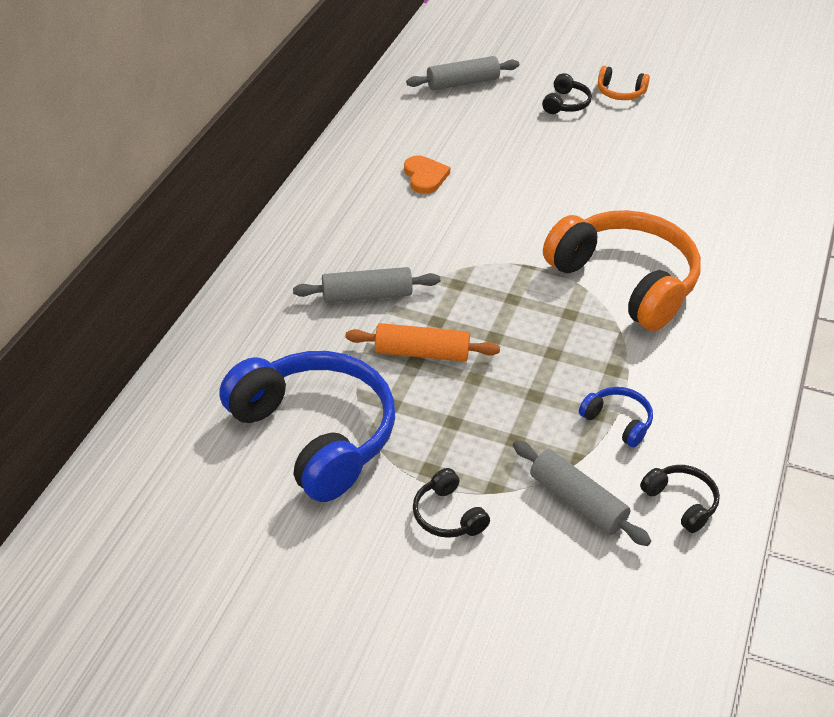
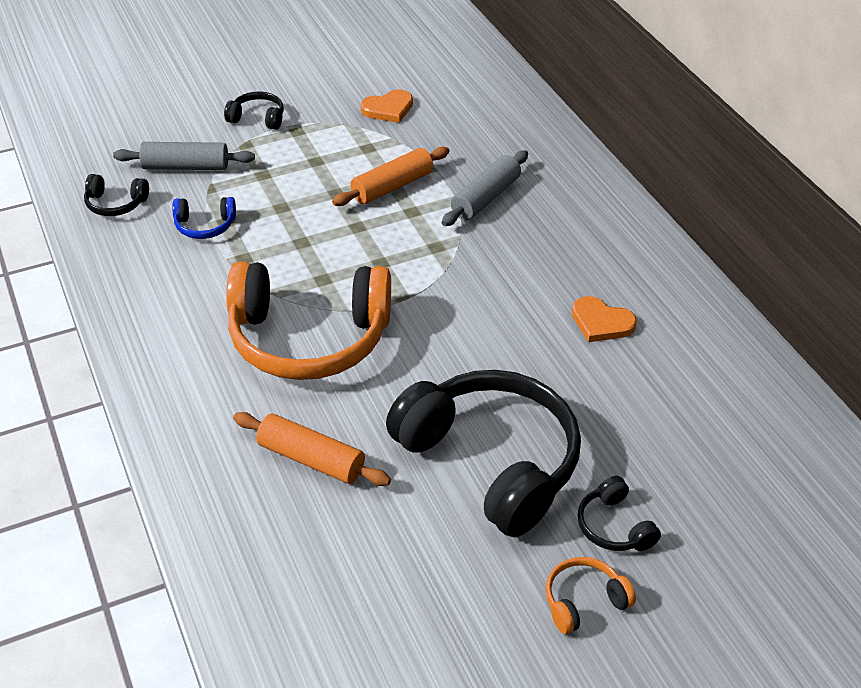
camera: 135 degrees right, 0 degrees up
(316, 434) = (388, 109): blue headphones -> orange heart
(462, 83) = (751, 469): grey rolling pin -> none
(592, 158) = (491, 461): none -> black headphones
(697, 217) = (311, 459): none -> orange rolling pin

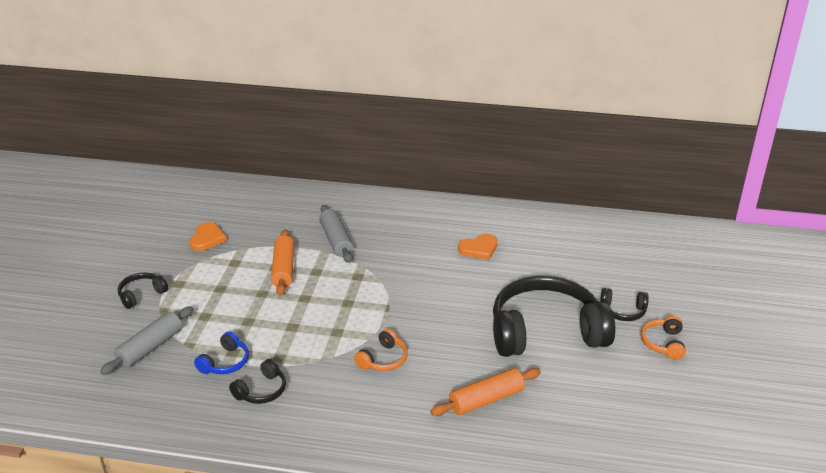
camera: 55 degrees left, 10 degrees down
(115, 204) = (148, 397): black headphones -> black headphones (261, 391)
(308, 338) = (383, 359): orange headphones -> orange headphones, size x0.42

